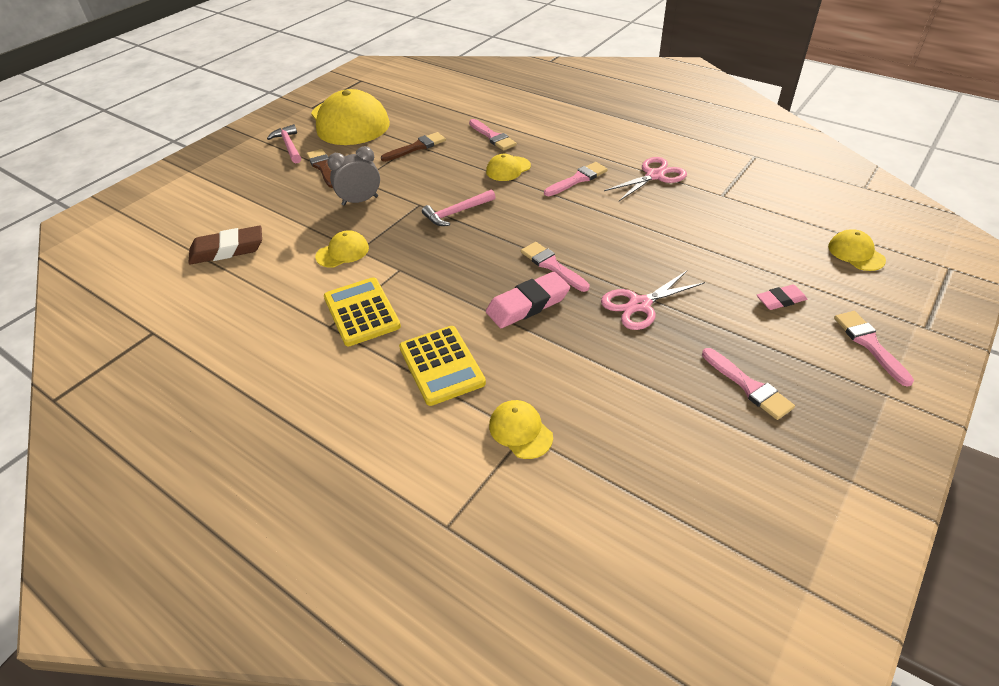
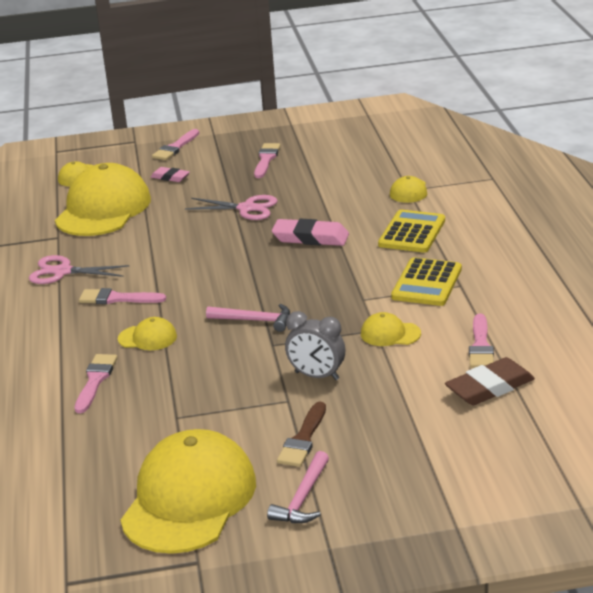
camera: 135 degrees left, 15 degrees down
(227, 250) = (489, 387): brown eraser -> brown eraser turned 60 degrees counterclockwise
(416, 147) = (180, 411): brown brush -> none
(552, 266) = (255, 250): pink brush -> pink brush (480, 346)
(750, 234) = (103, 209): none -> yellow cap

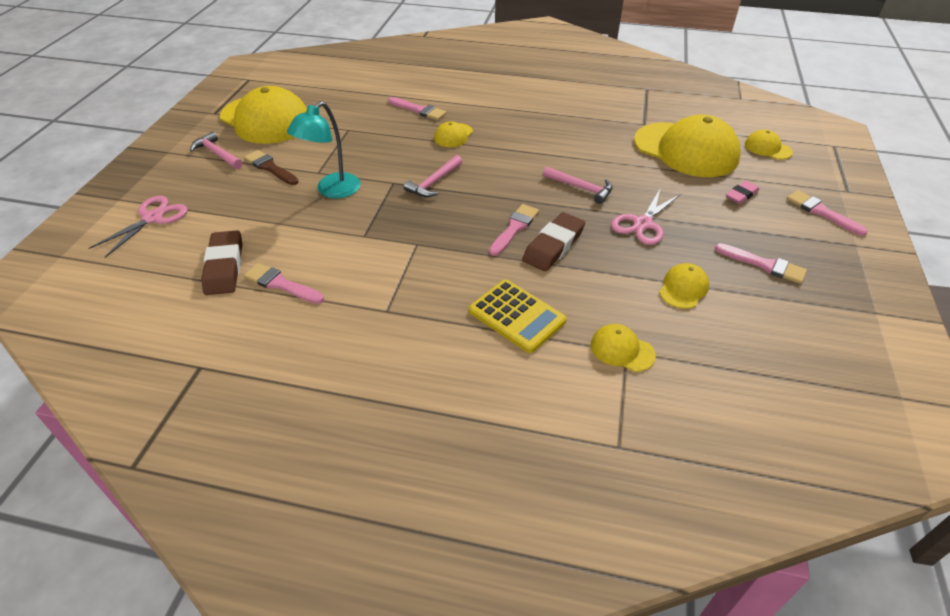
camera: 110 degrees right, 15 degrees up
(62, 271) = (581, 118): pink scissors -> pink scissors (153, 218)
(117, 298) = (520, 133): pink brush -> pink brush (514, 228)
(209, 244) = (581, 188): none -> pink hammer
(310, 238) = (553, 246): pink eraser -> brown eraser
(317, 376) = (332, 191): grey clock -> turquoise lamp
(390, 334) = (349, 241): yellow cap -> yellow cap (683, 288)
(427, 283) = (409, 290): yellow calculator -> none

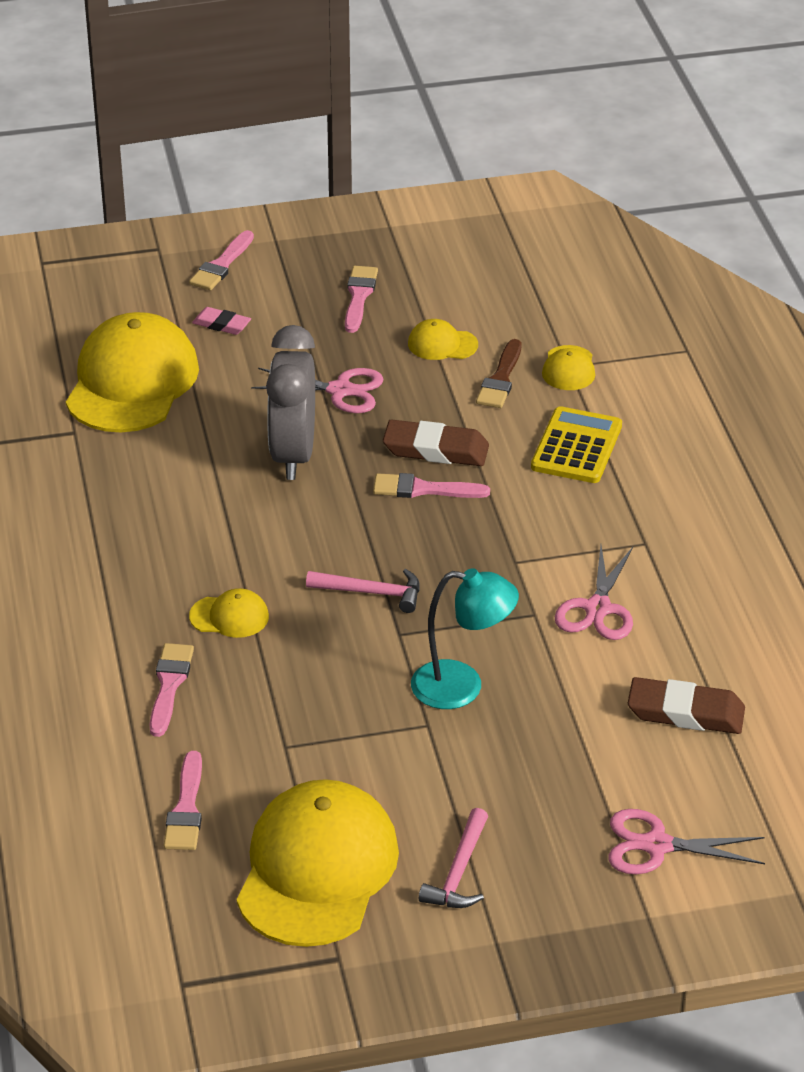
camera: 115 degrees left, 5 degrees down
(224, 266) = (685, 712): brown eraser -> brown eraser turned 45 degrees clockwise
(270, 167) = (452, 785): brown brush -> brown brush (500, 379)
(281, 284) = (673, 646): pink brush -> pink brush (186, 808)
(344, 263) = (597, 608): none -> pink scissors
(581, 188) = (293, 455): pink hammer -> grey clock
(767, 148) = (83, 314): yellow cap -> none

